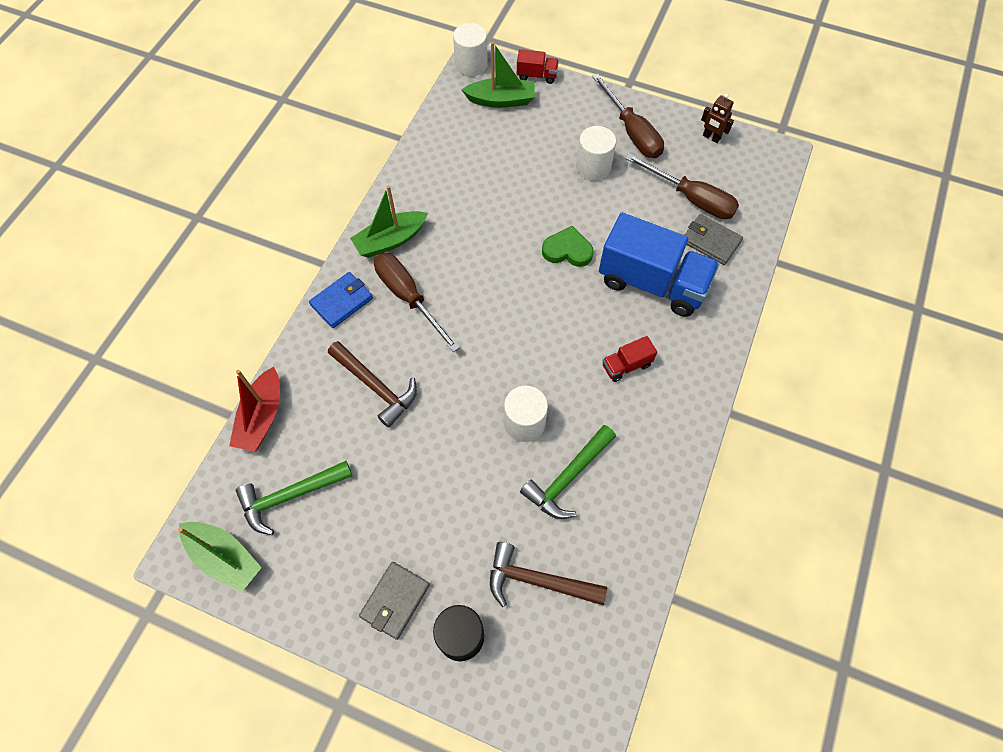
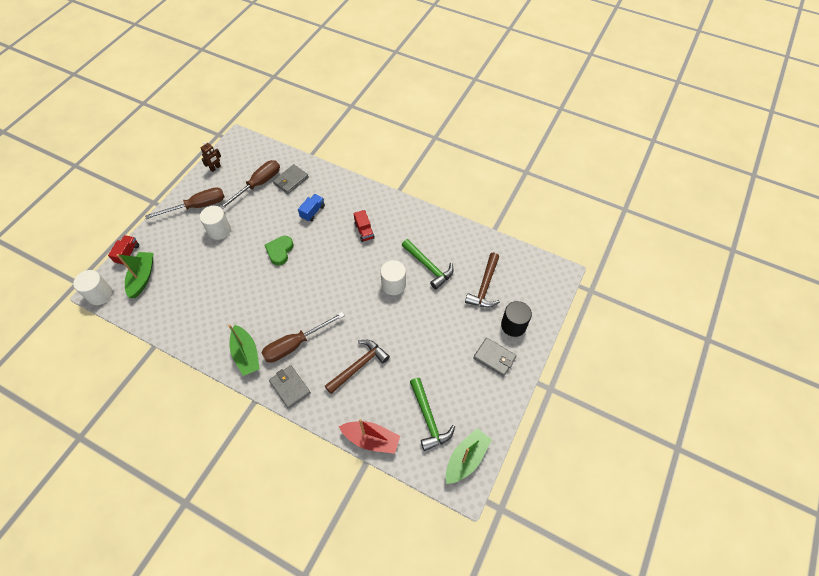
camera: 85 degrees left, 5 degrees down
(341, 301) = (290, 387): blue wallet -> grey wallet
(652, 282) = (312, 212): blue truck -> blue truck, size x0.44

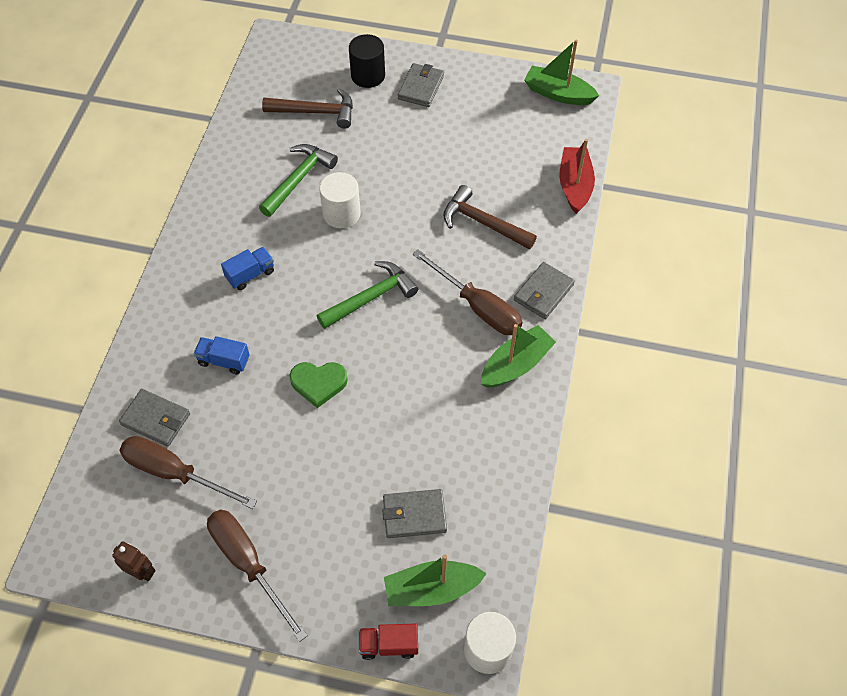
camera: 105 degrees left, 0 degrees up
(183, 279) = (414, 515): none -> grey wallet
(219, 230) = (297, 499): white cylinder -> none
(364, 231) = (250, 274): red truck -> blue truck
(428, 418) = (525, 136): green hammer -> green hammer (371, 297)

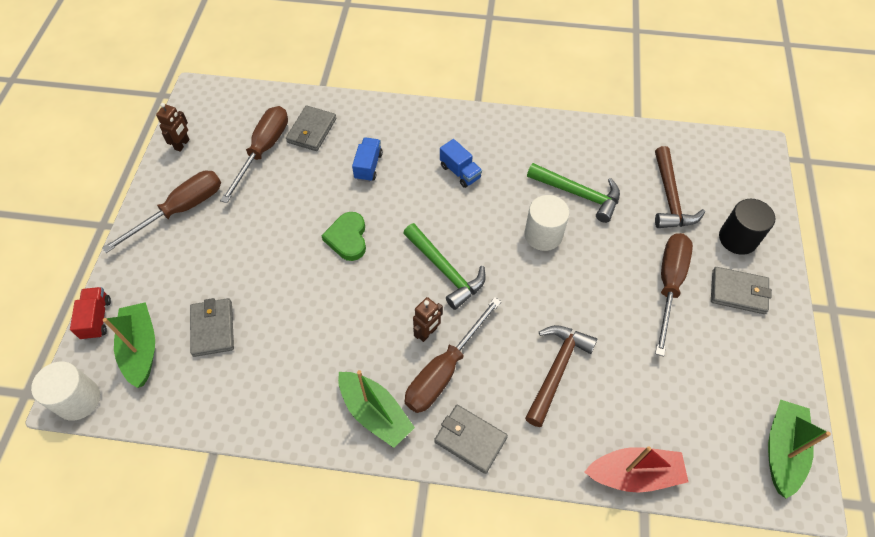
camera: 85 degrees right, 0 degrees up
(408, 131) = (669, 285): none -> brown screwdriver
(438, 317) = (427, 333): none -> brown robot

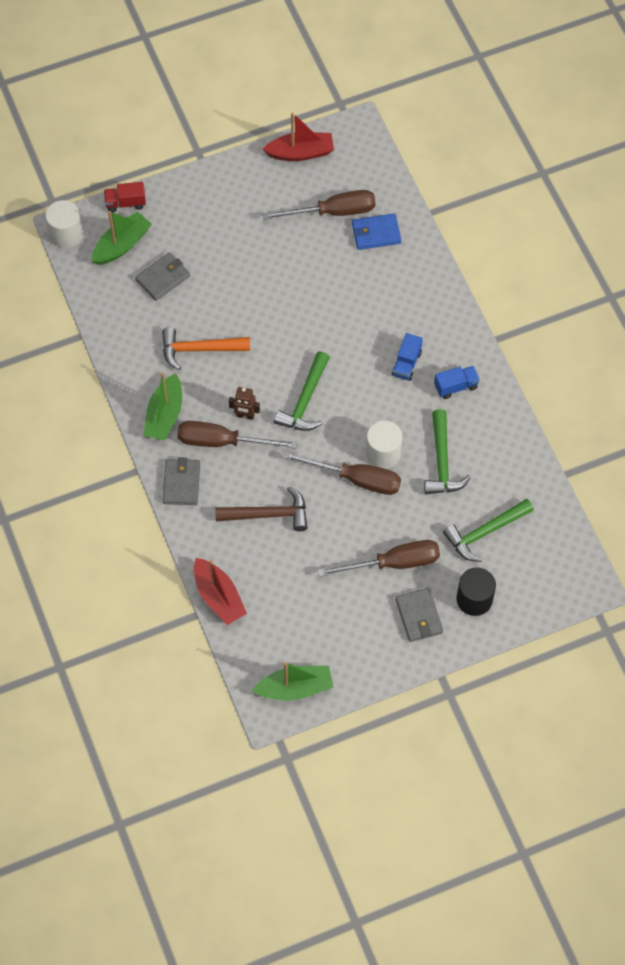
camera: 60 degrees right, 5 degrees up
(97, 318) = (125, 203): red truck -> red truck turned 150 degrees counterclockwise
(181, 210) = (242, 193): brown screwdriver -> brown screwdriver (356, 479)
(182, 144) = (300, 153): brown robot -> red boat
(312, 130) = (376, 233): grey wallet -> blue wallet
(321, 337) = (199, 349): none -> orange hammer
(347, 238) = (290, 319): green heart -> none
(368, 166) = (367, 294): blue truck -> blue truck (456, 386)
(670, 198) = (485, 533): brown hammer -> green hammer

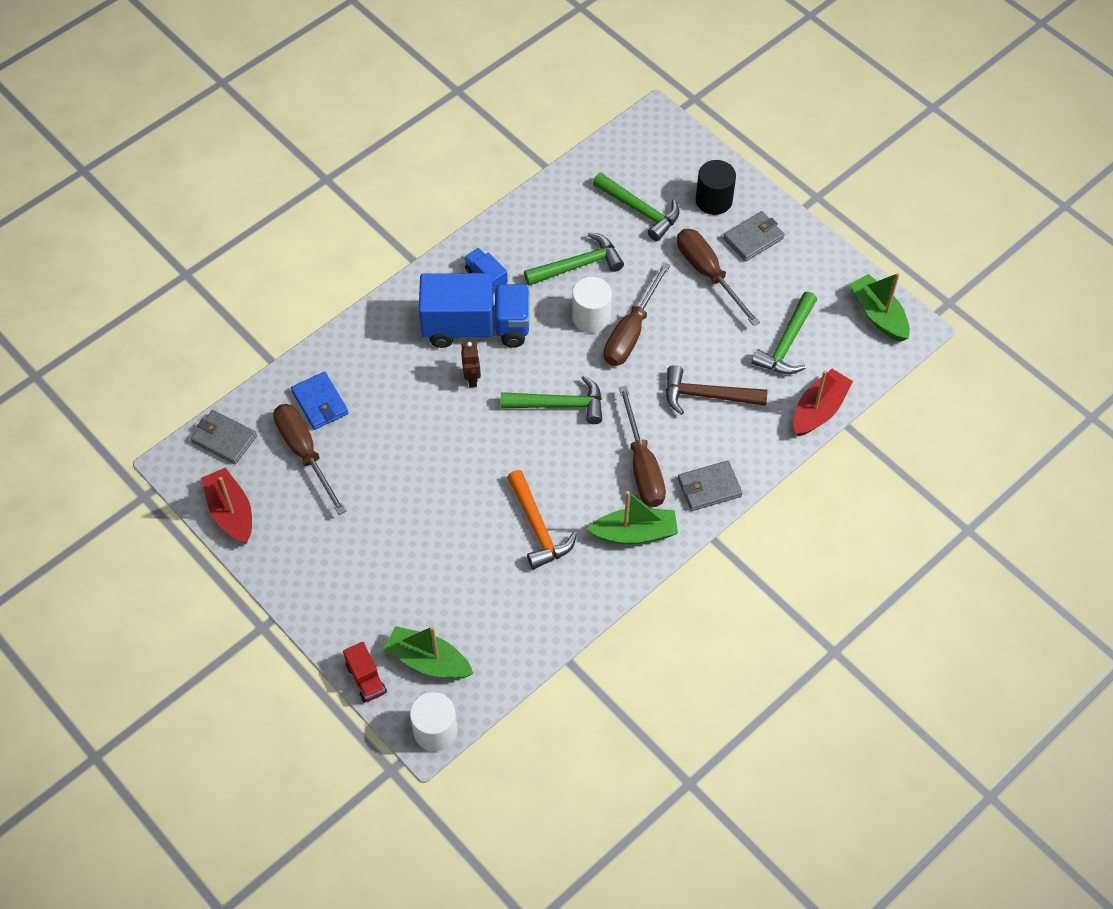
camera: 110 degrees left, 5 degrees down
(163, 278) = (458, 599): grey wallet -> grey wallet (224, 439)
(245, 415) = (601, 455): brown robot -> brown robot (472, 379)
(268, 514) = (707, 396): brown hammer -> brown hammer turned 60 degrees counterclockwise
(295, 598) = (787, 343): none -> green hammer
(356, 479) = (631, 332): brown screwdriver -> brown screwdriver turned 150 degrees counterclockwise
(406, 363) = (476, 327): blue truck -> blue truck, size x2.27

